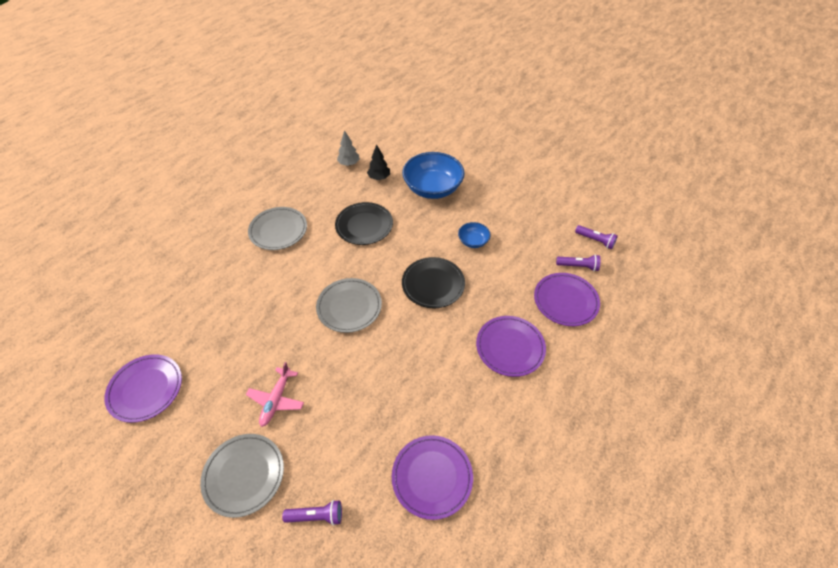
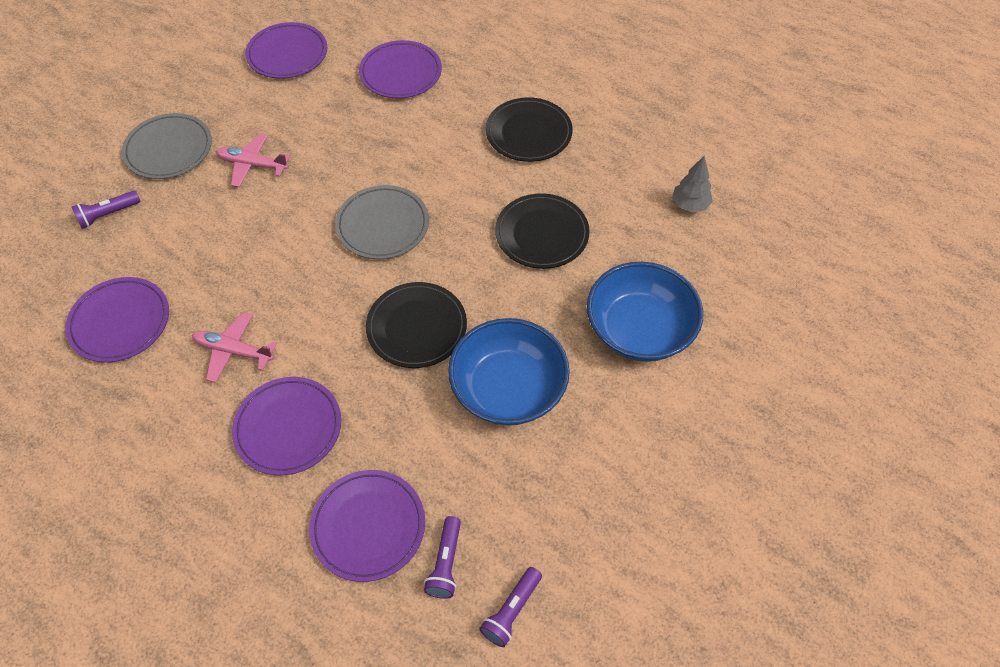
camera: 90 degrees right, 5 degrees up
(197, 304) = (401, 73): none -> purple plate
(278, 230) = (528, 133): grey plate -> black plate
(316, 516) = (108, 215): purple flashlight -> purple flashlight turned 60 degrees clockwise
(379, 178) = (658, 249): black tree -> none
(455, 388) = (233, 351): none -> pink plane
(473, 241) = (508, 389): blue bowl -> blue bowl, size x2.06

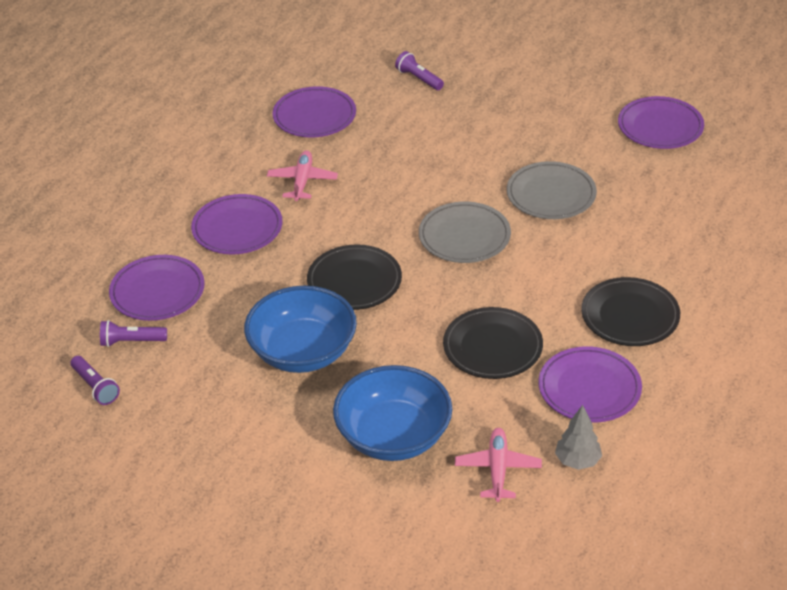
camera: 80 degrees right, 15 degrees down
(168, 149) = (504, 89): grey plate -> grey plate (551, 194)
(252, 165) = (506, 141): pink plane -> pink plane (498, 469)
(401, 73) = (673, 207): purple plate -> purple plate (589, 388)
(511, 611) = (95, 387): purple flashlight -> purple flashlight turned 150 degrees counterclockwise

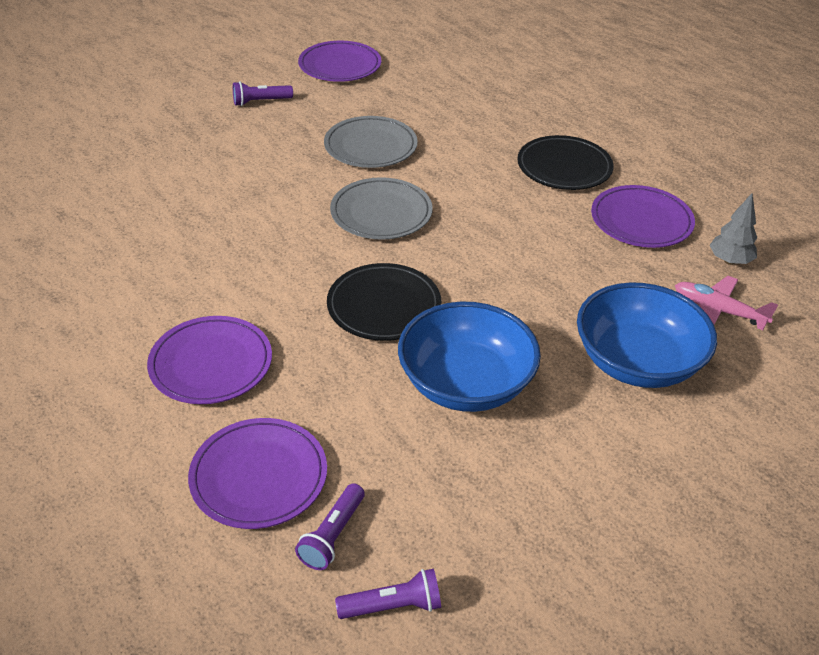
camera: 65 degrees left, 0 degrees up
(302, 181) = (184, 285): pink plane -> none
(314, 116) = (84, 238): purple plate -> none
(419, 79) = (114, 153): purple flashlight -> purple flashlight (260, 102)
(492, 347) = (550, 253): black plate -> none

